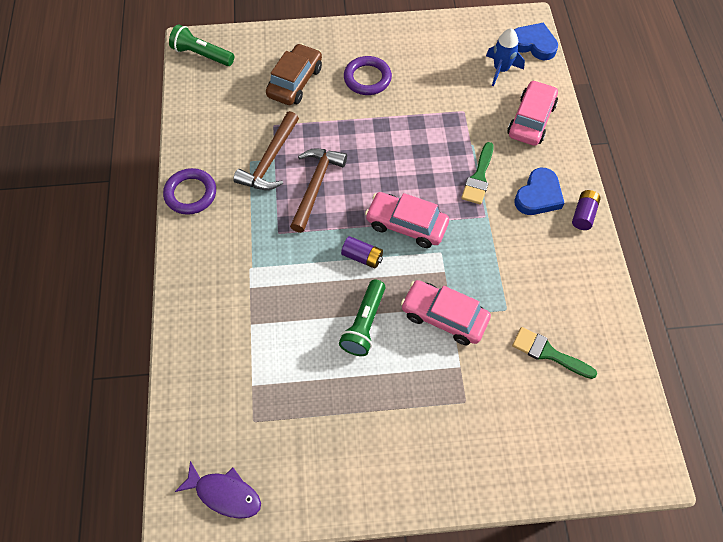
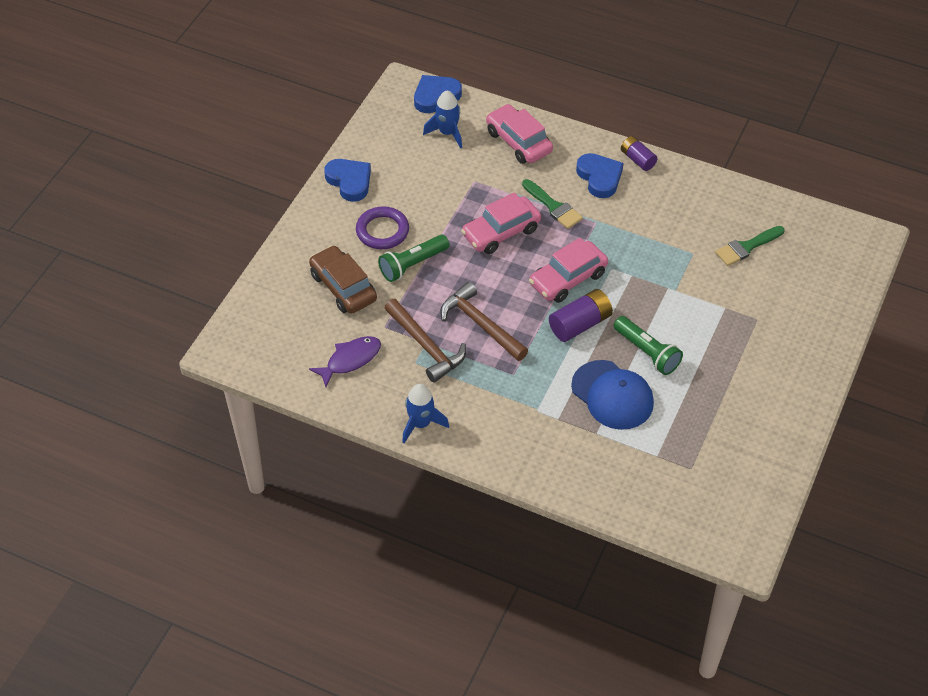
camera: 60 degrees left, 10 degrees down
(191, 194) = (421, 424): purple ring -> blue rocket
(202, 55) = (246, 347): green flashlight -> green flashlight (412, 264)
(225, 494) = (744, 513): purple fish -> purple fish (350, 360)
(299, 318) = (612, 395): none -> blue cap
(362, 257) = (580, 324): purple battery -> purple battery, size x1.52
(402, 35) = (349, 181): none -> blue heart
(444, 317) = (674, 296): pink car -> pink car (501, 232)

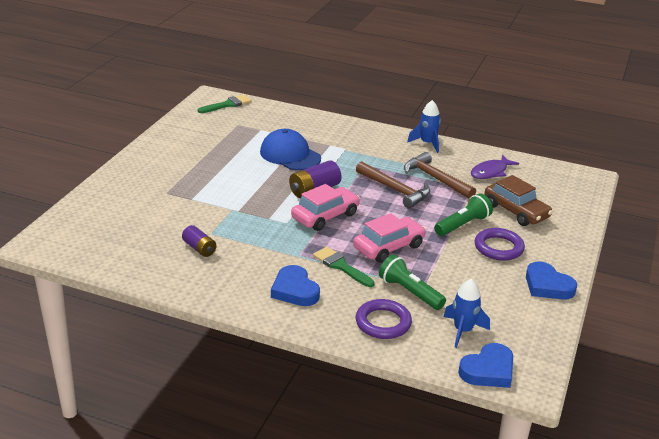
camera: 175 degrees right, 20 degrees down
(518, 142) = (383, 323): pink car -> purple ring
(637, 159) = (253, 307): purple battery -> purple battery (199, 248)
(647, 352) = (261, 175): green flashlight -> green flashlight (410, 292)
(746, 247) = (159, 237): green brush -> green brush (227, 104)

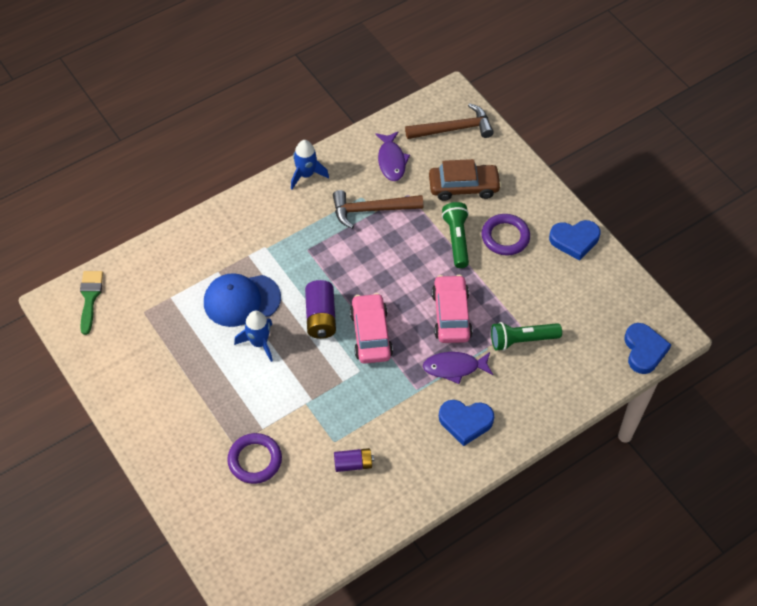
camera: 55 degrees left, 25 degrees up
(341, 266) = (454, 367): green brush -> purple fish
(383, 323) = (548, 384): purple ring -> purple ring (255, 460)
(395, 190) = (367, 253): brown hammer -> brown hammer (453, 129)
(463, 331) = (591, 336): blue rocket -> blue rocket (259, 343)

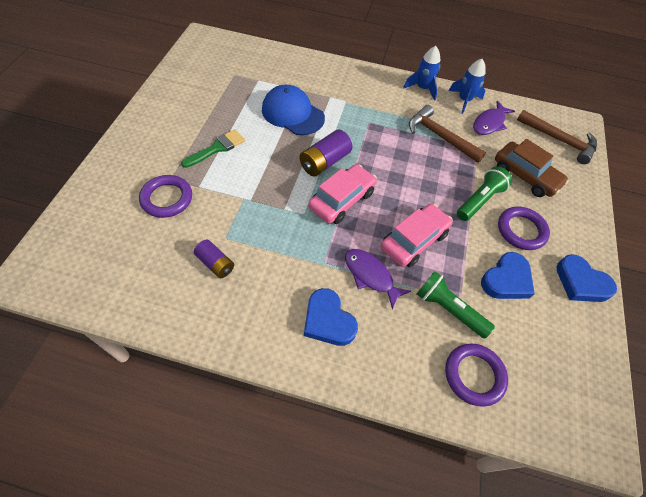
camera: 45 degrees right, 0 degrees up
(90, 298) = (220, 47): green brush -> green brush (217, 148)
(259, 343) = (268, 142): blue rocket -> blue rocket (464, 100)
(577, 365) = (474, 375): none -> purple ring
(644, 350) = (555, 428): blue heart -> blue heart (506, 280)

